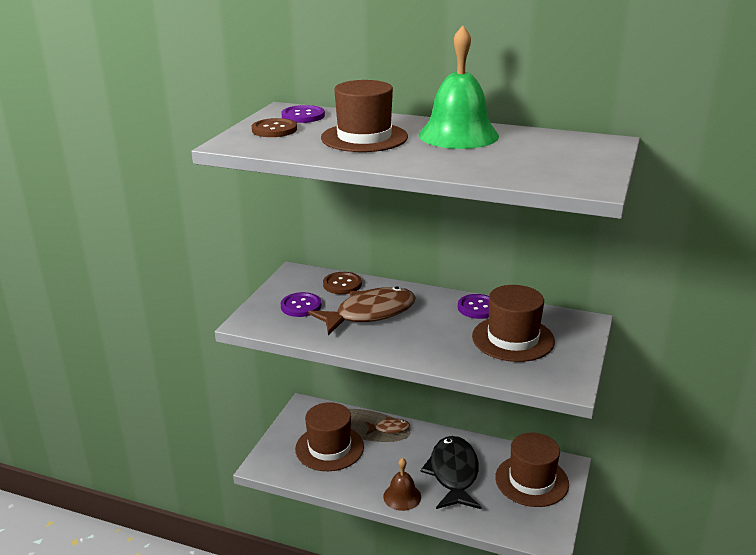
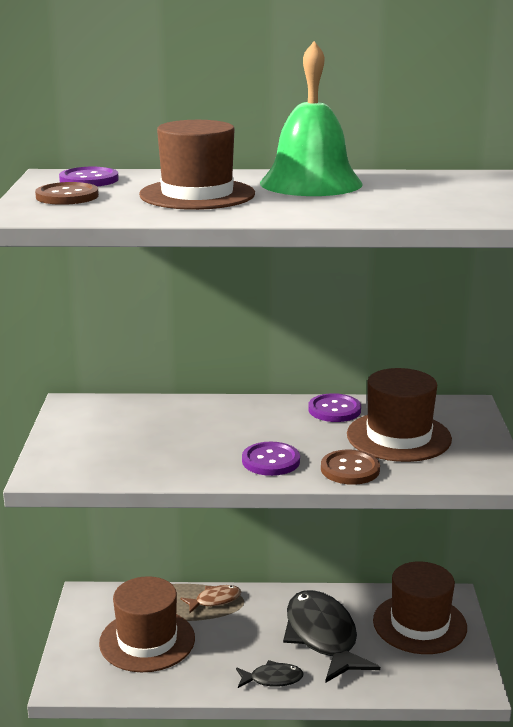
camera: 20 degrees left, 5 degrees down
(301, 306) = (106, 442): purple button -> purple button (271, 461)
(342, 284) = (145, 409): brown button -> brown button (350, 469)
(370, 313) = (204, 437): brown fish -> none
(402, 496) = (272, 679): brown bell -> black fish

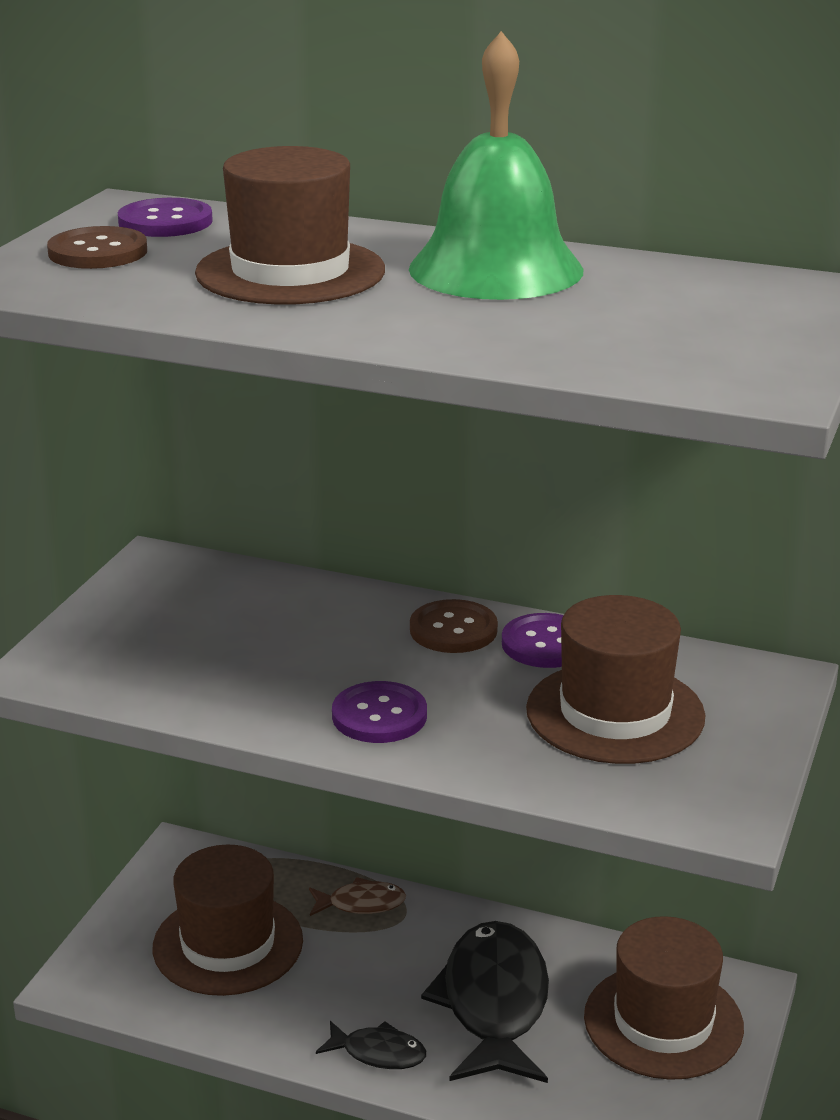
camera: 20 degrees right, 5 degrees up
(350, 469) = (492, 756): brown button -> brown button (453, 630)

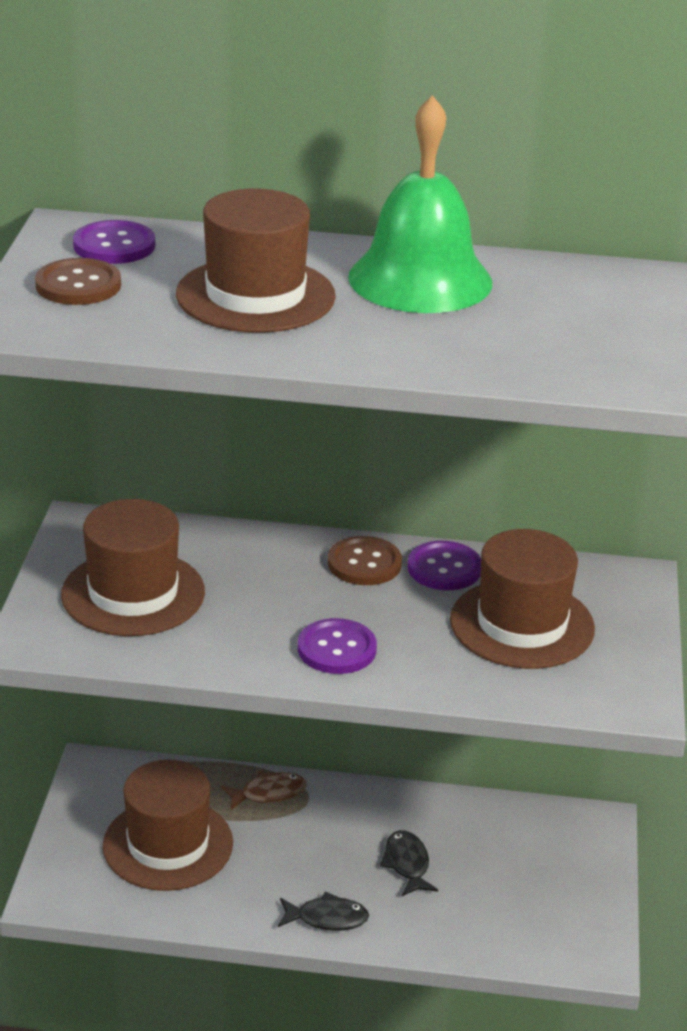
camera: 15 degrees left, 5 degrees up
(494, 1004) = (407, 864): black fish -> black fish, size x0.48
(663, 1022) = (545, 859): brown hat -> brown hat (133, 593)

